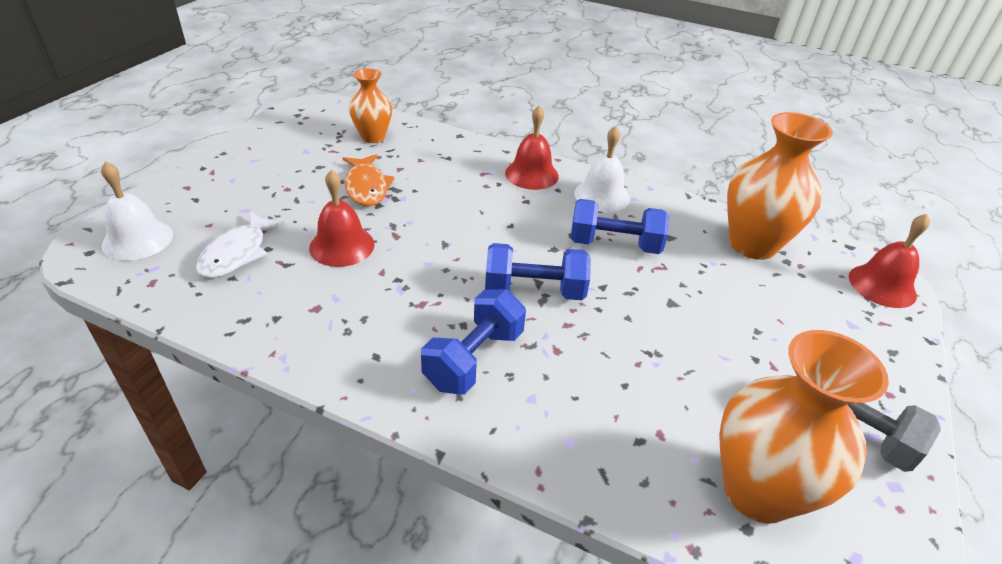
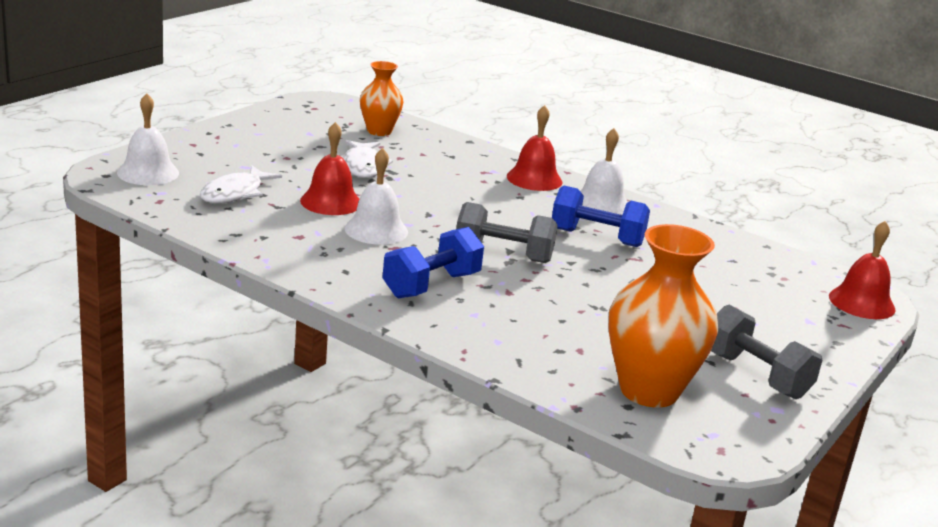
camera: 10 degrees right, 15 degrees down
(366, 187) = (363, 166): orange fish -> white fish
(397, 280) = (376, 230): none -> white bell
(534, 290) = (503, 255): blue dumbbell -> grey dumbbell
(752, 245) = (742, 257): orange vase -> none

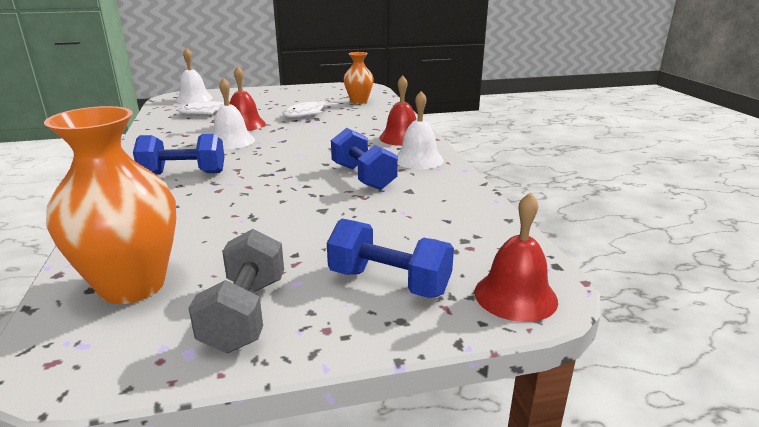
camera: 45 degrees right, 0 degrees up
(503, 255) = (271, 170): grey dumbbell -> none
(788, 321) = (389, 282): none -> blue dumbbell

